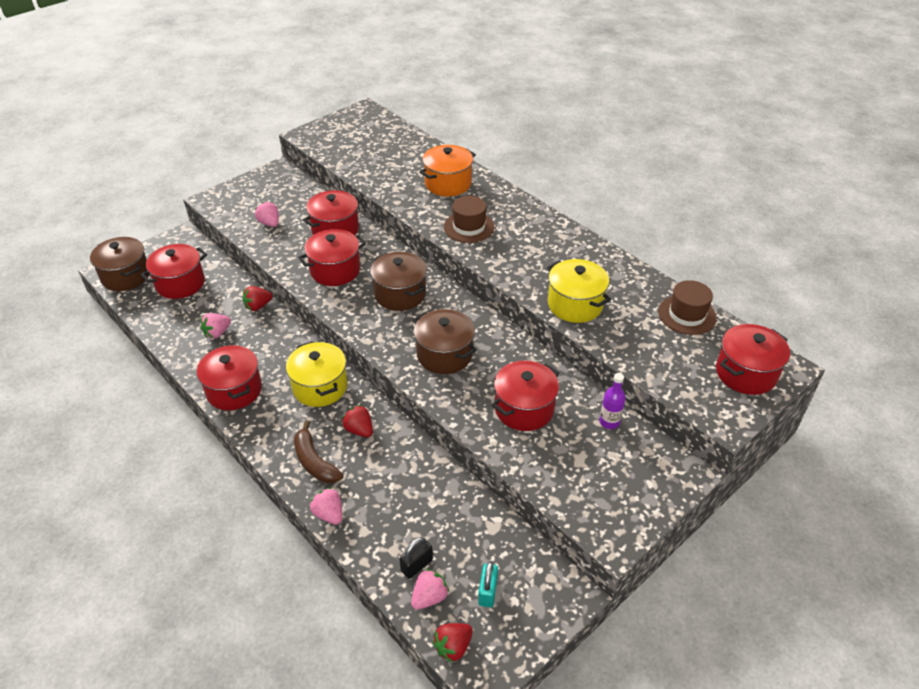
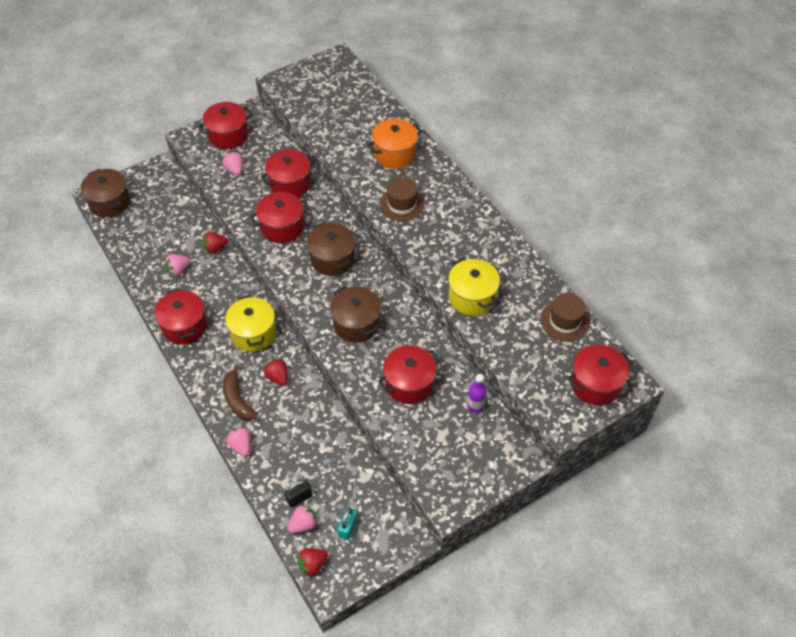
camera: 10 degrees right, 10 degrees up
(180, 283) = (154, 216): red pot -> red pot (228, 136)

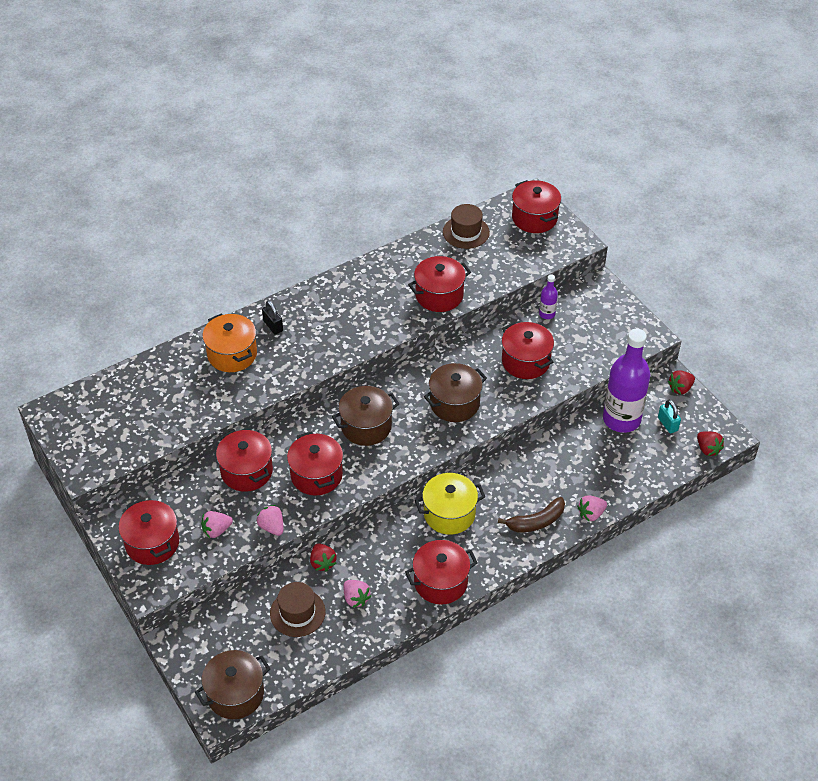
camera: 90 degrees left, 5 degrees down
(278, 377) = (506, 488): red strawberry -> red strawberry (680, 388)
(299, 498) = (643, 462): black padlock -> black padlock (273, 326)
(303, 524) = (669, 458): pink strawberry -> pink strawberry (272, 527)
(348, 527) = (667, 424): turquoise padlock -> turquoise padlock turned 45 degrees clockwise
(355, 483) = (621, 419): none -> purple bottle
(402, 204) = (311, 348): brown hat -> brown hat (297, 612)
(472, 297) = (439, 295): yellow pot -> red pot

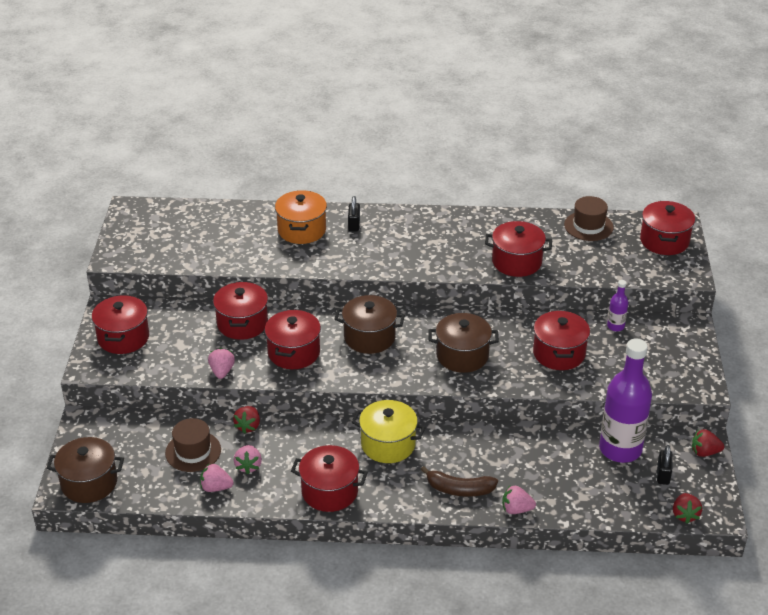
camera: 35 degrees right, 10 degrees down
(216, 530) = (178, 353): pink strawberry -> pink strawberry (216, 487)
(667, 424) = (663, 475): turquoise padlock -> black padlock

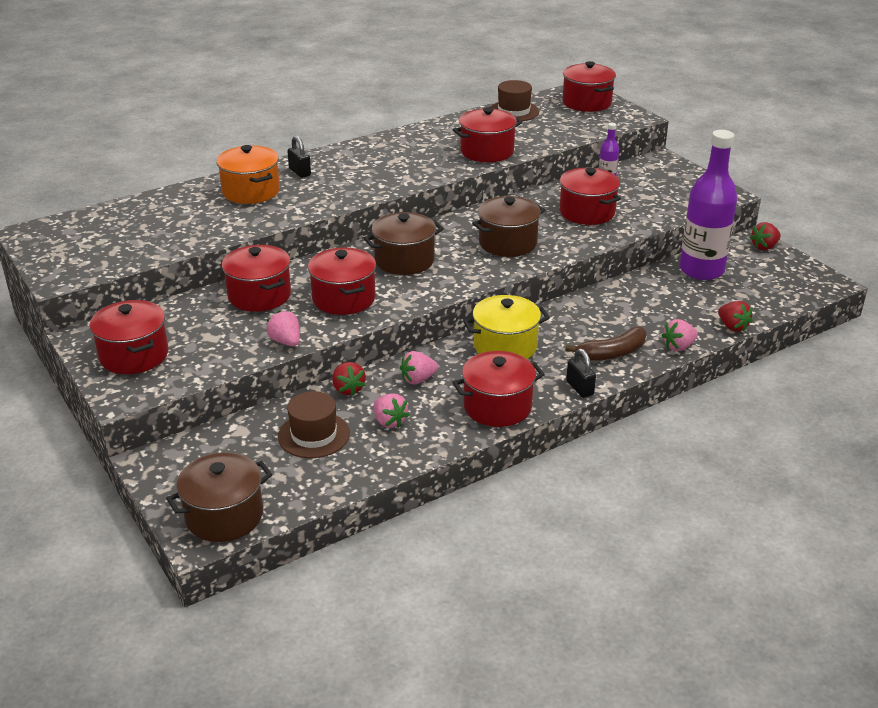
camera: 35 degrees left, 5 degrees down
(216, 487) = (377, 455): pink strawberry -> pink strawberry (418, 379)
(663, 475) = (756, 274): black padlock -> black padlock (580, 388)
(685, 515) = (808, 293): red strawberry -> red strawberry (732, 327)

